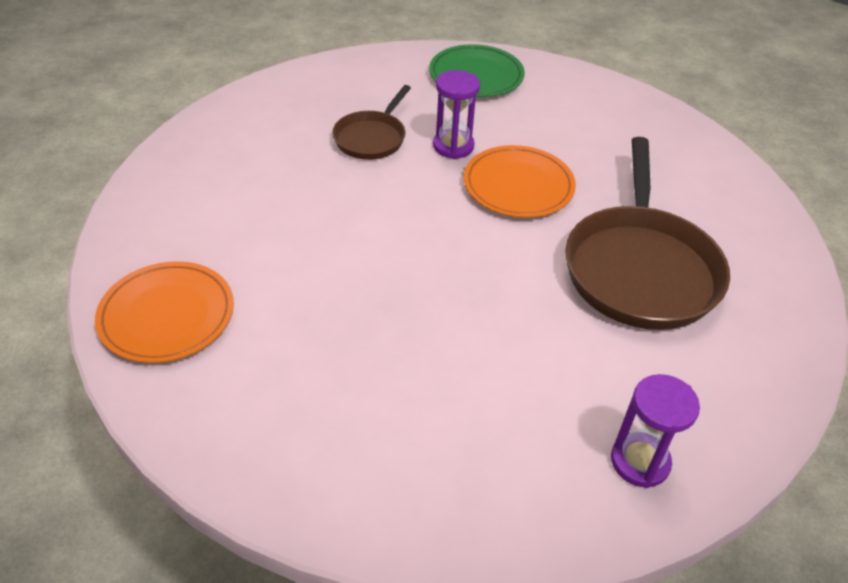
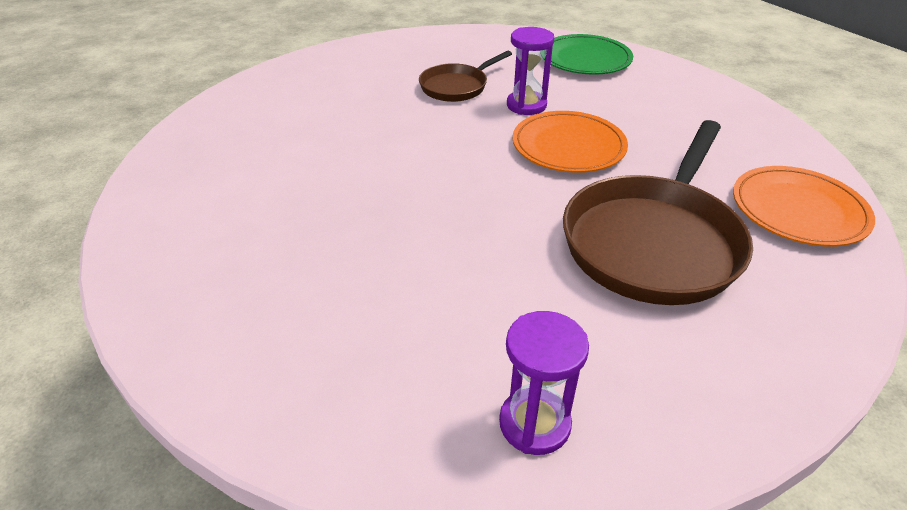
camera: 25 degrees right, 5 degrees down
(167, 315) = (191, 173): orange plate -> orange plate (798, 210)

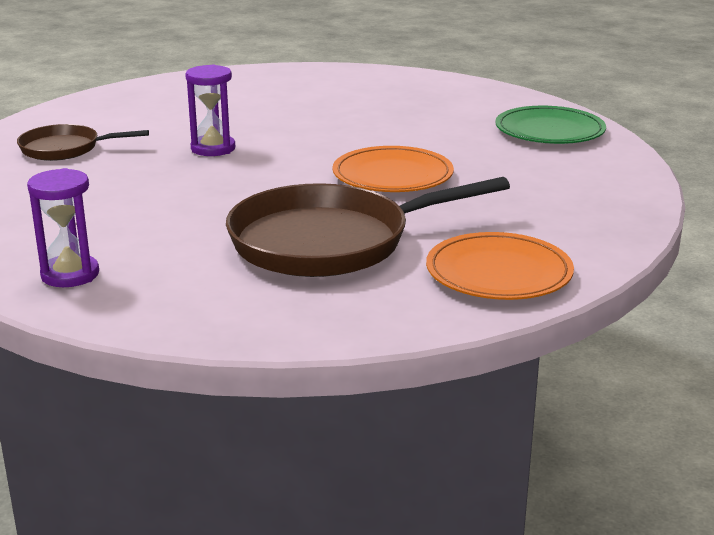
camera: 40 degrees right, 15 degrees down
(457, 86) = (385, 116): brown pan -> brown pan (65, 149)
(526, 105) = (417, 143): purple hourglass -> purple hourglass (213, 148)

